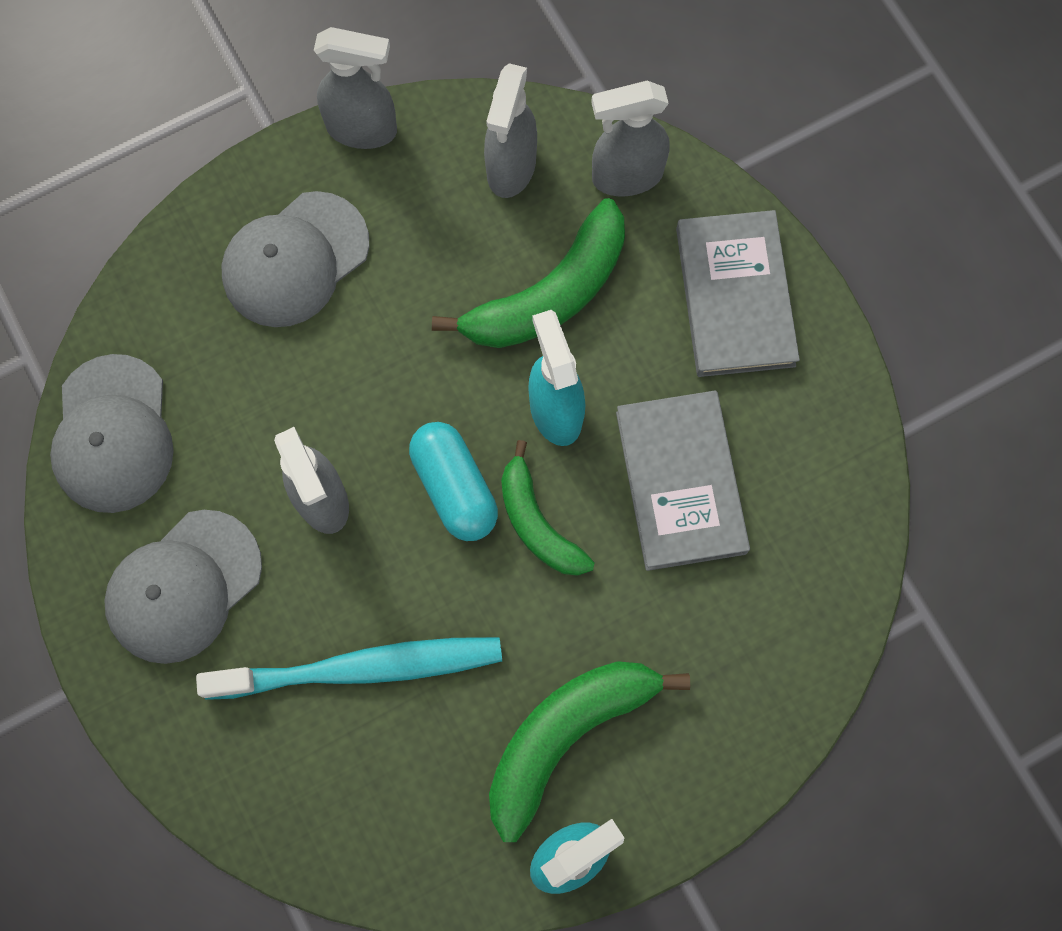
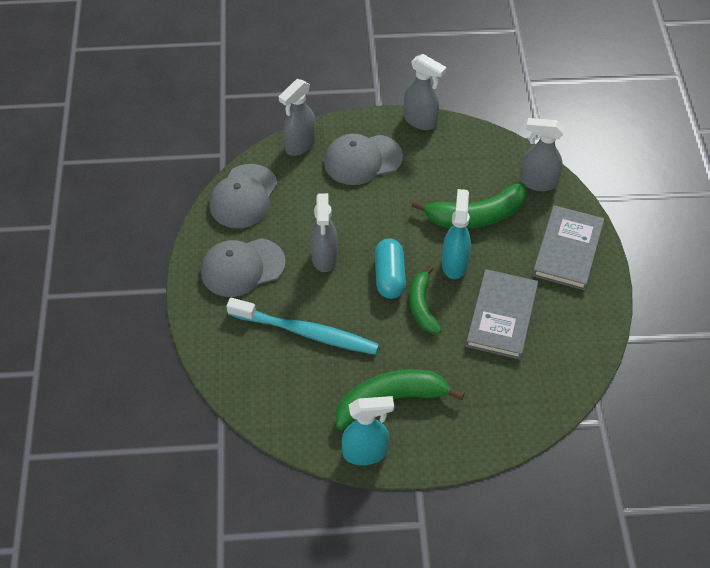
camera: 25 degrees right, 20 degrees down
(511, 168) = (483, 160): grey spray bottle -> grey spray bottle (300, 145)

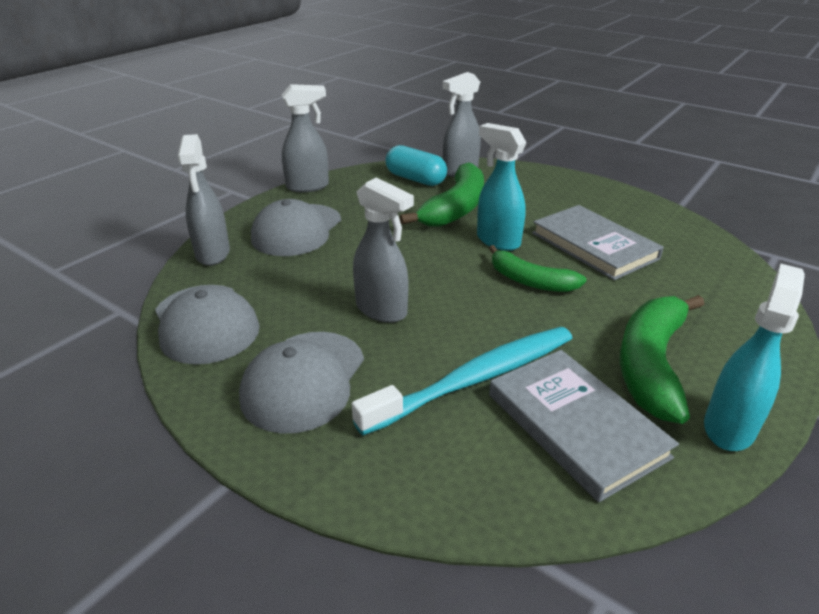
camera: 50 degrees left, 20 degrees down
(389, 276) = (465, 282): turquoise capsule -> turquoise capsule (415, 179)
(567, 250) = (550, 188): grey book -> grey book (576, 425)

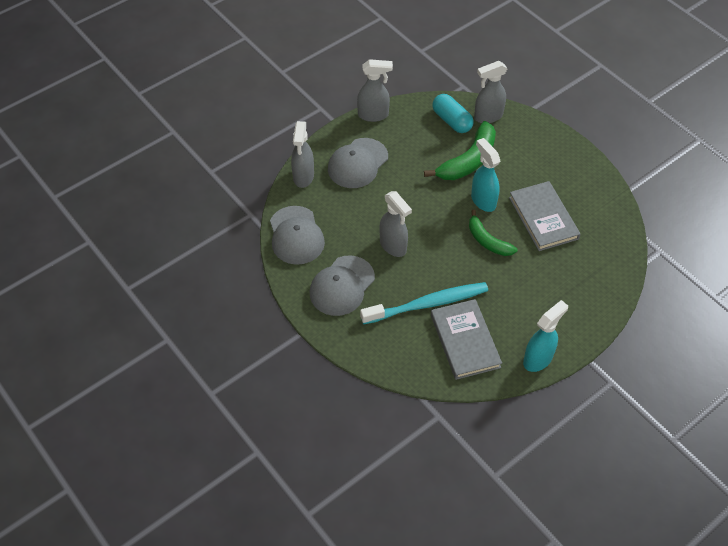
camera: 15 degrees right, 20 degrees up
(651, 364) = (523, 315): green banana -> none

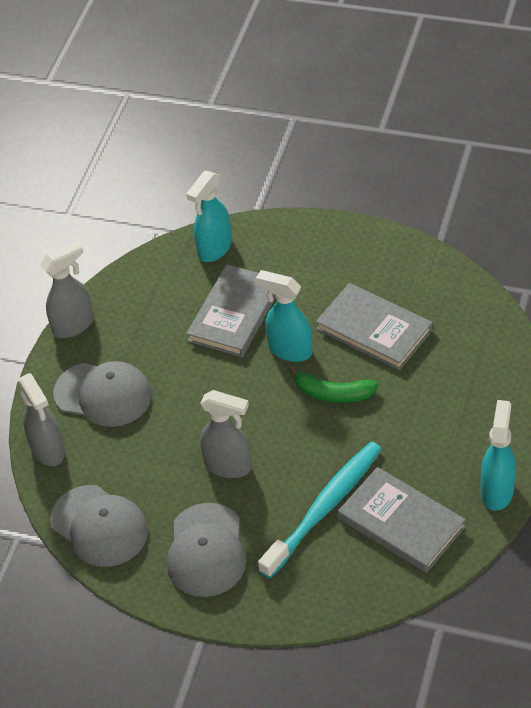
camera: 30 degrees left, 5 degrees down
(357, 163) = (103, 394): grey cap -> grey cap turned 75 degrees counterclockwise
(451, 121) = (175, 278): turquoise capsule -> none
(468, 161) = (235, 314): green banana -> grey book
(488, 116) = (214, 249): grey spray bottle -> turquoise spray bottle

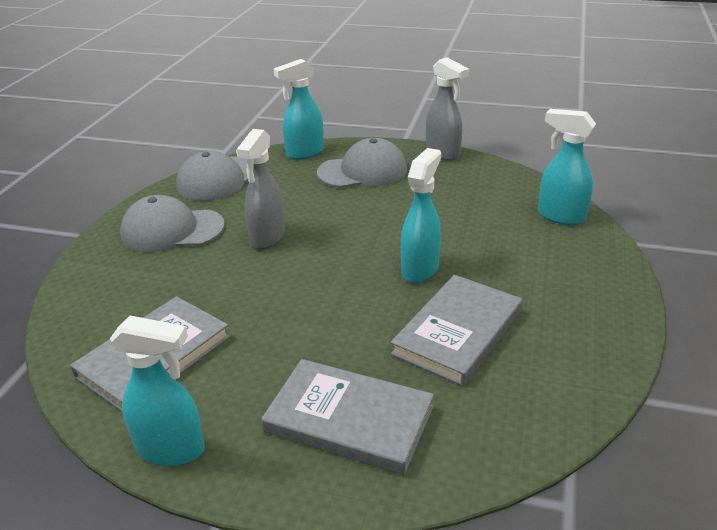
camera: 85 degrees right, 15 degrees down
(48, 450) = (304, 153): grey spray bottle -> turquoise spray bottle
(103, 394) = (362, 171): grey cap -> grey cap turned 120 degrees counterclockwise
(235, 314) = (469, 232): grey book -> grey book (349, 419)
(324, 508) = (196, 299): turquoise toothbrush -> none
(333, 393) = (355, 301): green banana -> none

